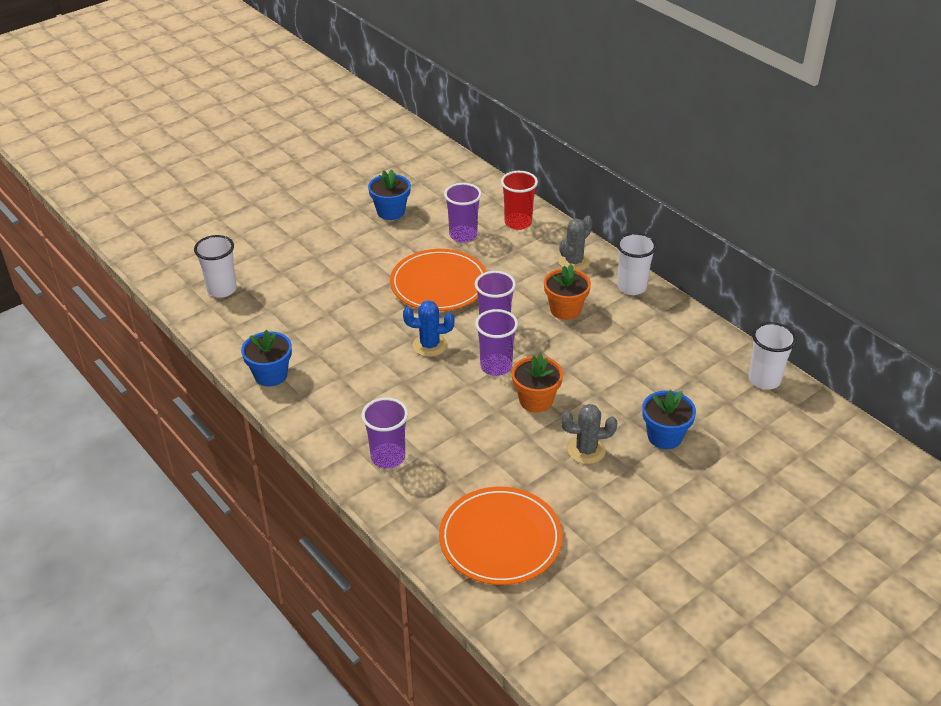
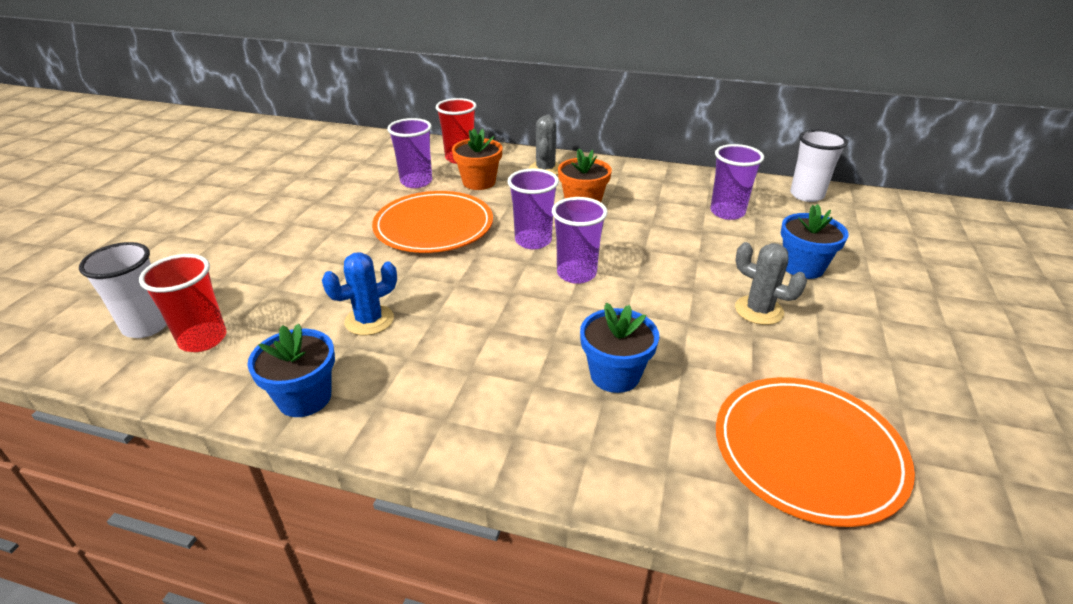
camera: 35 degrees left, 5 degrees down
(244, 312) = (203, 339): none -> red cup
(388, 457) = (566, 424): purple cup -> purple cup (727, 212)
(391, 212) = (317, 186): blue flower pot -> blue flower pot (615, 375)
(429, 345) = (484, 282): blue cactus -> blue cactus (369, 320)
(536, 400) = (653, 287): orange flower pot -> orange flower pot (479, 182)
(586, 450) = (759, 310): grey cactus -> grey cactus turned 75 degrees clockwise
(631, 287) = (617, 170): white cup -> none

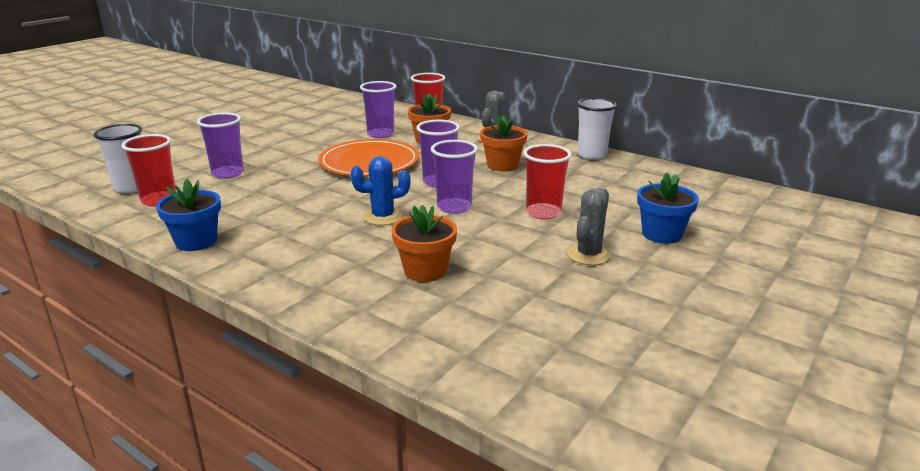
camera: 20 degrees right, 10 degrees down
(369, 320) = (274, 209): blue cactus -> blue cactus (383, 217)
(615, 375) = (425, 271): blue flower pot -> orange flower pot
(672, 262) = (543, 213): none -> red cup
(727, 212) = (629, 188): purple cup -> purple cup (228, 173)
(759, 310) = (588, 255): grey cactus -> grey cactus turned 60 degrees clockwise
(806, 195) = (721, 187): white cup -> white cup (592, 155)
(808, 451) = (537, 345): orange plate -> none

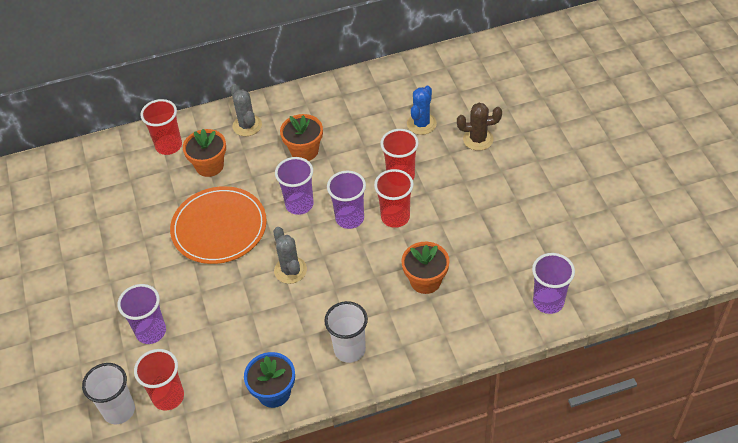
camera: 50 degrees left, 25 degrees up
(380, 134) = (160, 190): purple cup -> purple cup (548, 302)
(383, 217) = (329, 266): blue cactus -> blue cactus (421, 124)
(488, 227) = (395, 217): none -> red cup
(588, 255) = (472, 190): grey cactus -> grey cactus (290, 270)
(592, 155) = (335, 89): white cup -> white cup (349, 350)
(661, 234) = (478, 139): blue flower pot -> brown cactus

